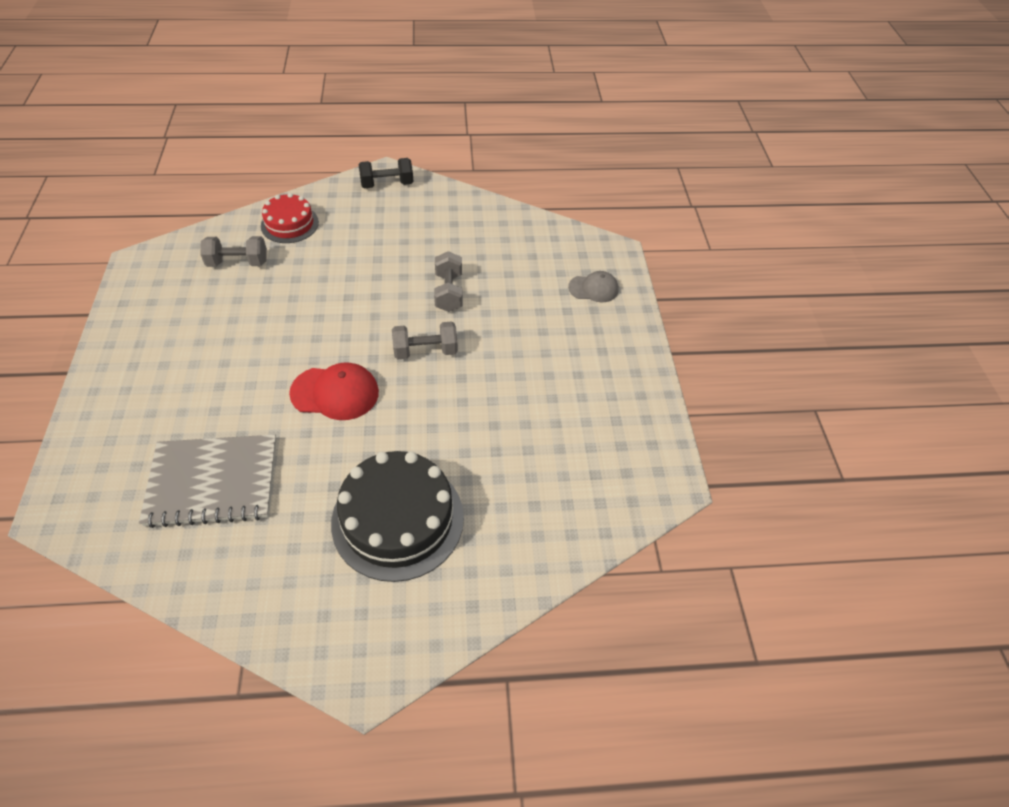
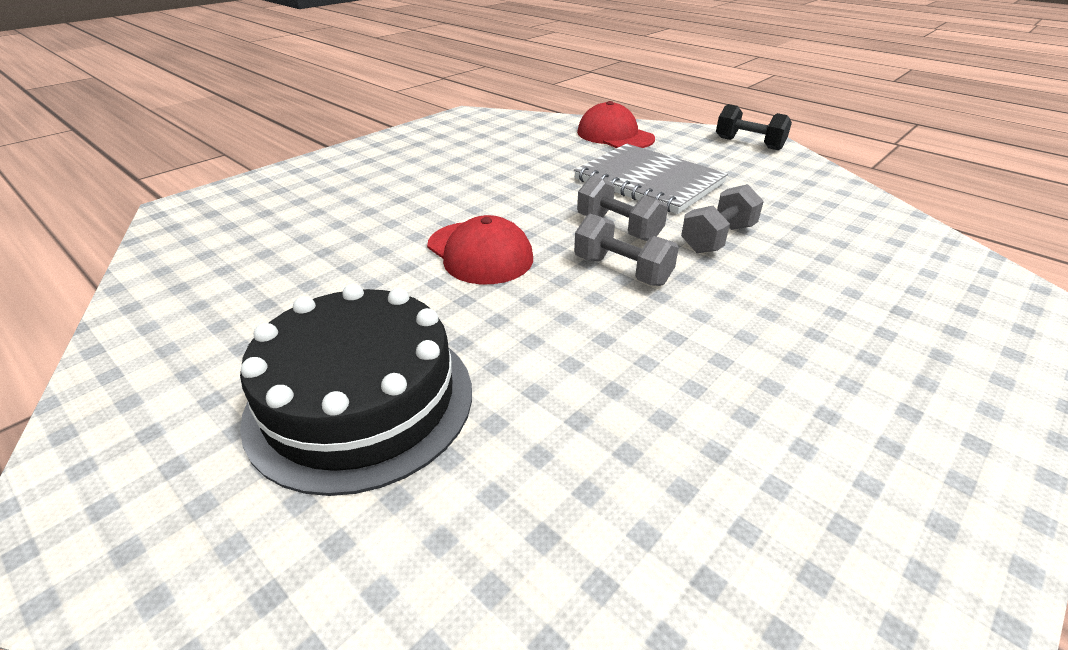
camera: 50 degrees right, 15 degrees down
(213, 482) = (285, 253): grey notebook -> grey notebook (649, 181)
(238, 263) = (536, 140): grey dumbbell -> grey dumbbell (618, 228)
(289, 224) = (615, 135): red cake -> red cap
(593, 288) = (964, 332): grey cap -> none

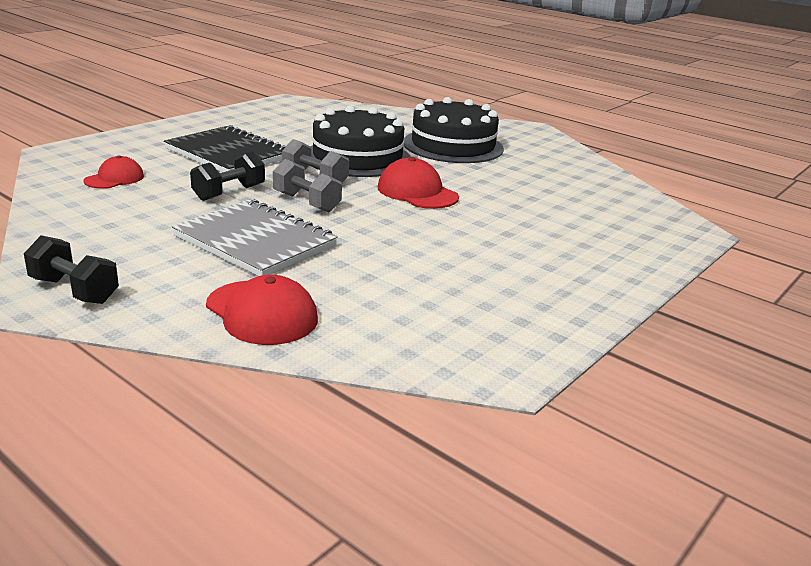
camera: 175 degrees right, 10 degrees down
(566, 334) = (357, 157): none -> black cake
(718, 238) = (229, 193): grey dumbbell -> black dumbbell
(790, 328) = (228, 154): none -> black notebook
(880, 256) = (114, 178): none -> red cap

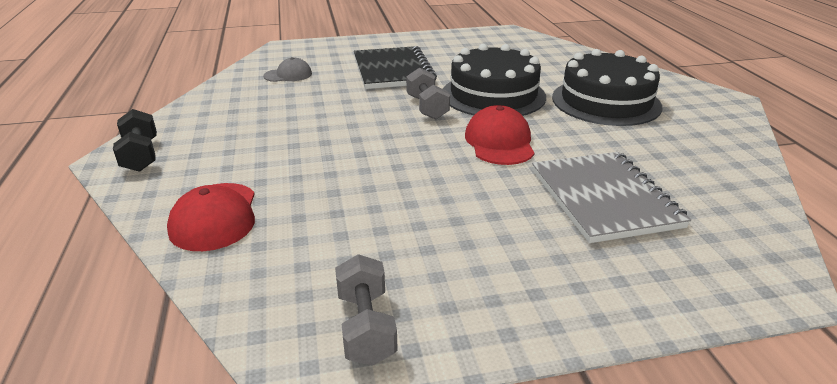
camera: 40 degrees right, 5 degrees up
(114, 178) = (288, 75): red cap -> grey cap
(229, 193) = (345, 104): black dumbbell -> none
(255, 241) = (301, 152): grey notebook -> grey notebook (604, 198)
(306, 202) = (389, 127): grey dumbbell -> grey dumbbell (366, 327)

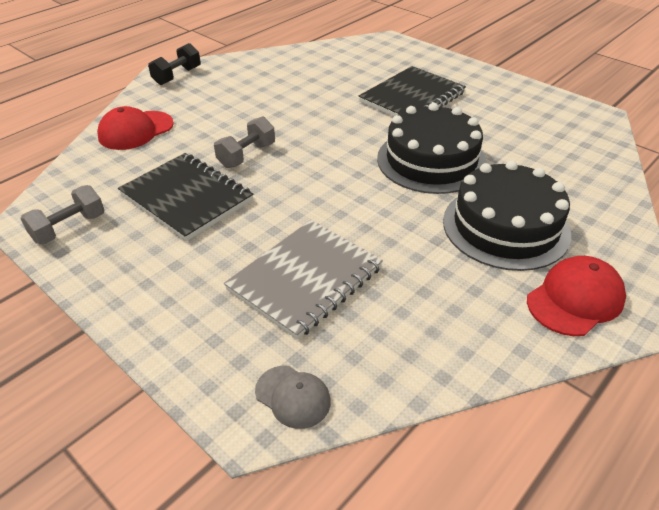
camera: 55 degrees right, 10 degrees up
(288, 75) = (342, 64): grey cap -> grey cap (293, 396)
(405, 222) = (186, 198): none -> black notebook
(427, 107) = (364, 140): grey dumbbell -> grey dumbbell (247, 155)
(499, 142) = (345, 195): red cap -> red cap (575, 299)

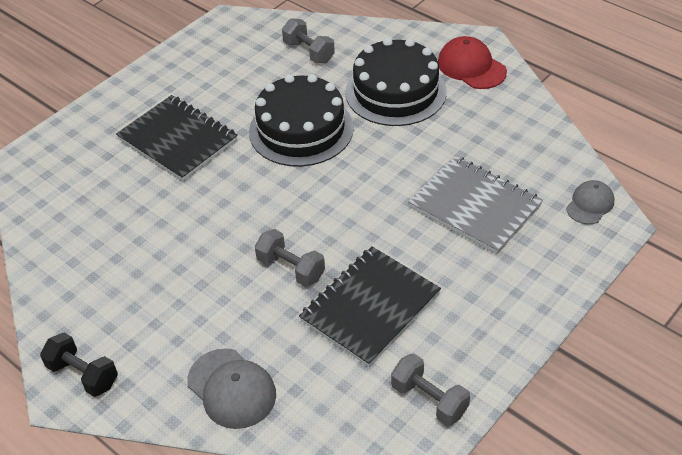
camera: 90 degrees left, 5 degrees up
(136, 130) = (231, 388): red cap -> grey cap
(562, 165) = (309, 52): none -> grey dumbbell

